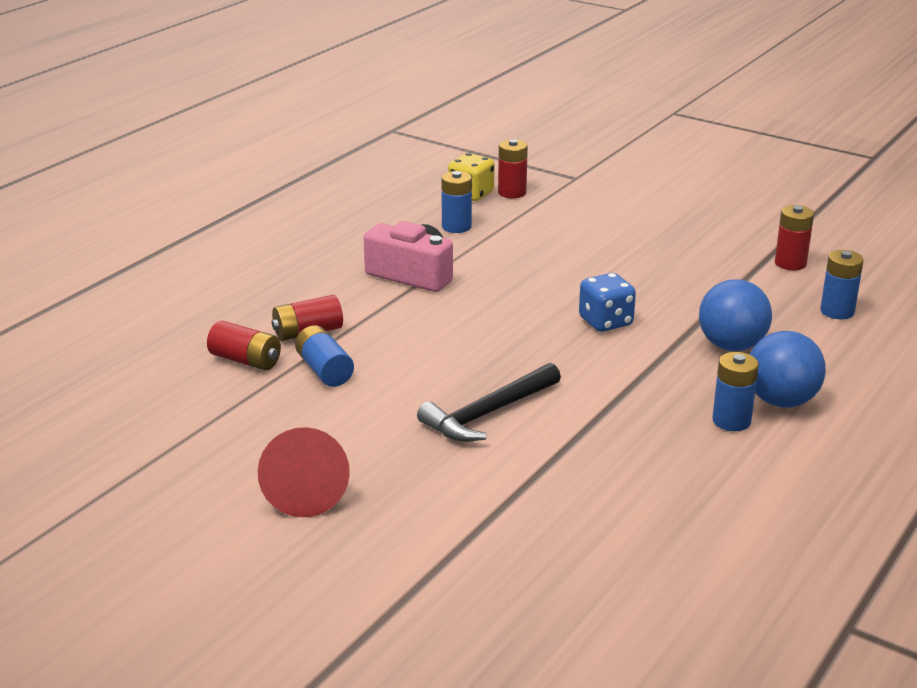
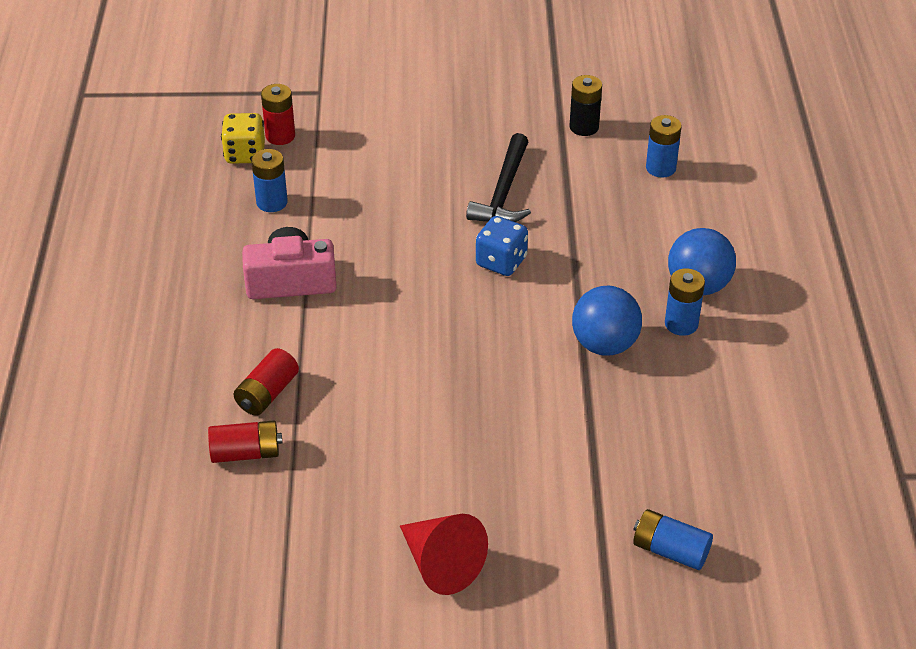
camera: 35 degrees left, 15 degrees up
(324, 370) = (326, 429): blue battery -> blue battery (670, 550)
(488, 413) = (502, 408): black hammer -> black hammer (503, 192)
(731, 346) = (617, 243): blue ball -> blue ball (604, 344)
(790, 263) = (584, 127): red battery -> black battery

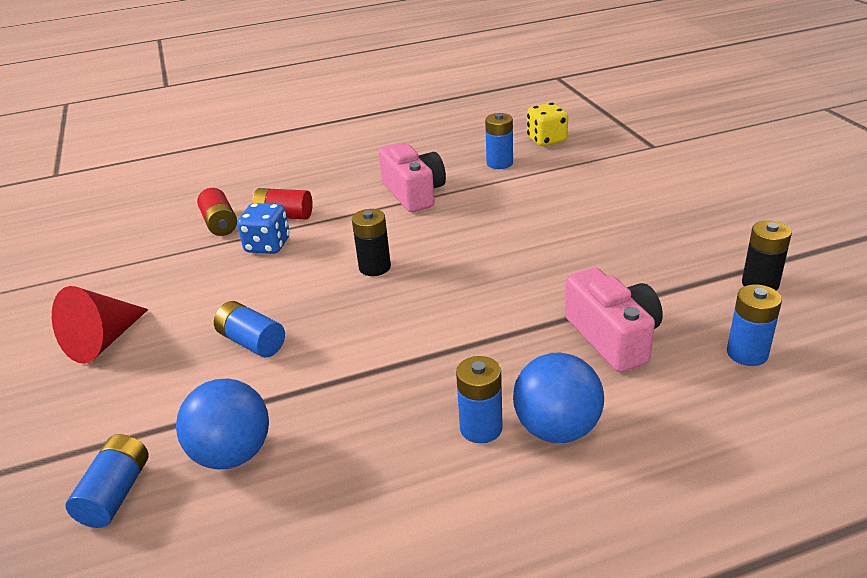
camera: 75 degrees right, 10 degrees down
(280, 136) = (581, 146): red battery -> none
(424, 339) = (375, 267): none -> black battery
(501, 262) = (503, 283): blue dice -> blue dice (267, 245)
(503, 192) = (606, 260): black hammer -> none
(503, 446) = (252, 342): none -> blue battery
(604, 344) = (417, 375): blue ball -> blue ball (232, 454)
(610, 224) = (613, 337): none -> pink camera

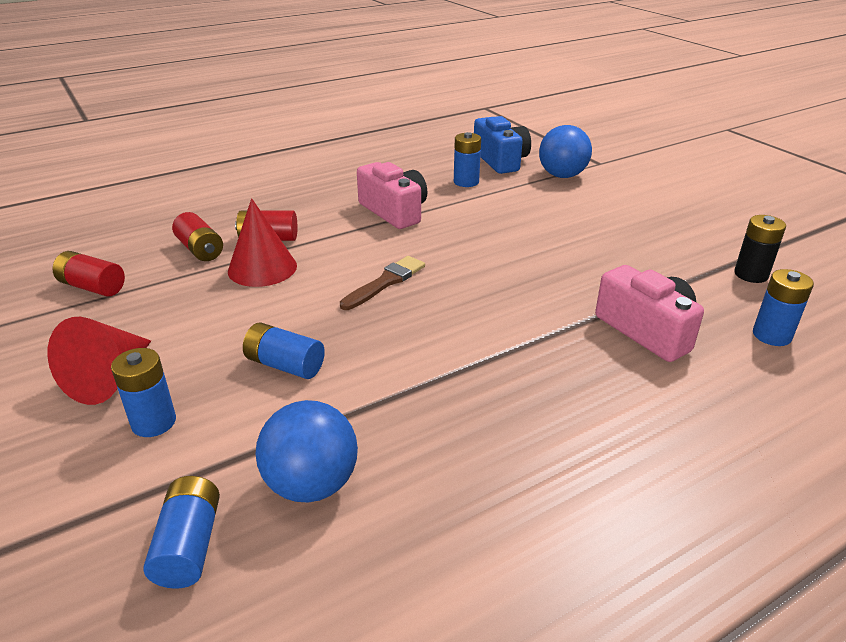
camera: 15 degrees left, 0 degrees up
(117, 255) = (93, 287): none -> red battery
(267, 245) = (262, 268): blue dice -> red cone
(375, 267) = (385, 282): black battery -> brown brush
(481, 428) = (564, 428): blue battery -> blue battery (154, 422)
(546, 140) = (501, 160): yellow dice -> blue camera
(557, 429) = (637, 421): blue ball -> blue ball (562, 176)

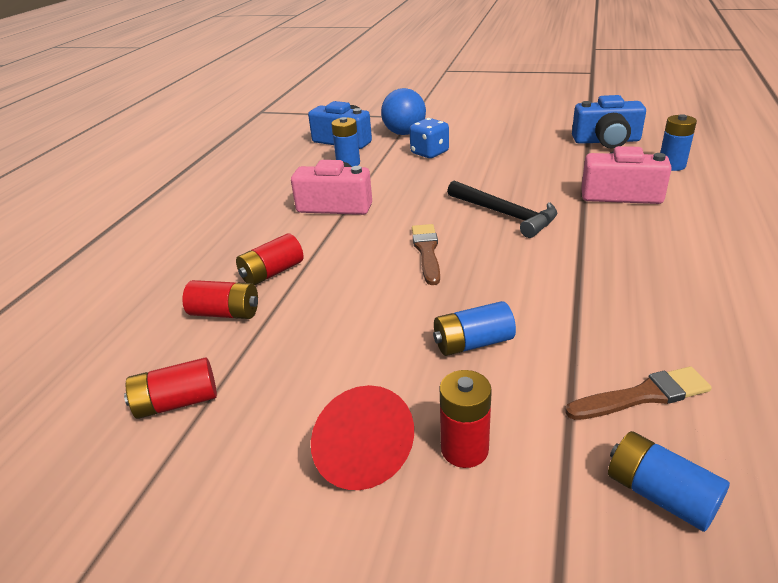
camera: 40 degrees left, 0 degrees up
(154, 422) = (464, 449): blue battery -> red battery
(262, 268) = (313, 295): red cone -> none
(311, 484) = (643, 396): blue ball -> brown brush
(501, 288) = (505, 214): none -> black hammer
(548, 203) = (429, 153): none -> blue dice
(751, 274) = (606, 141): black battery -> blue camera

